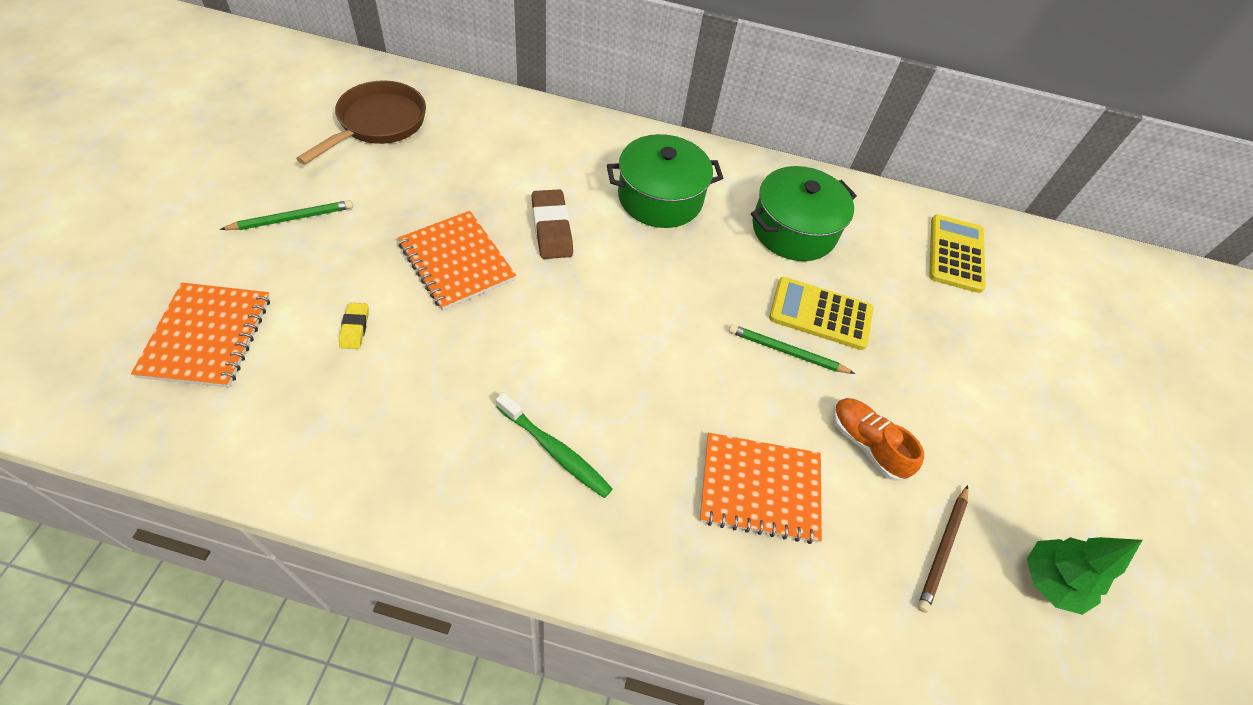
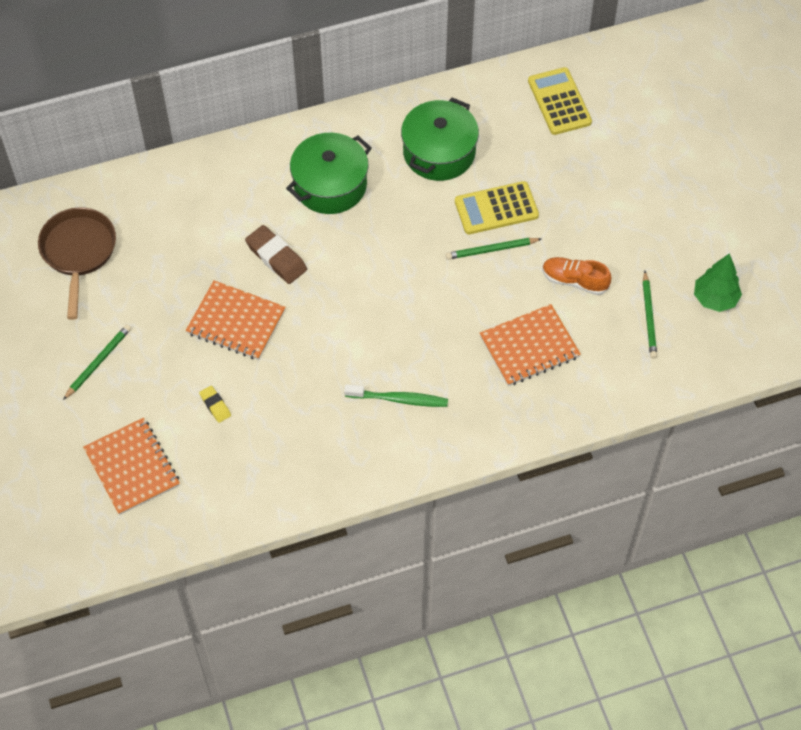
camera: 25 degrees left, 5 degrees up
(943, 549) = (649, 317): brown pencil -> green pencil

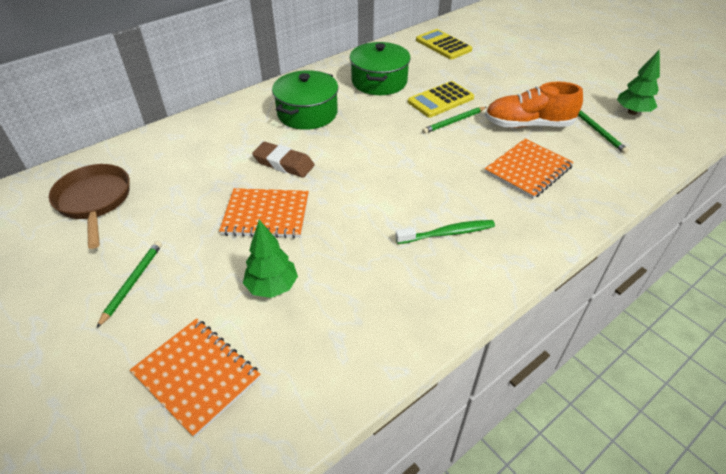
camera: 20 degrees left, 15 degrees down
(215, 405) = (272, 287): yellow eraser -> green tree
(574, 281) = (528, 125): orange shoe -> orange shoe, size x1.56

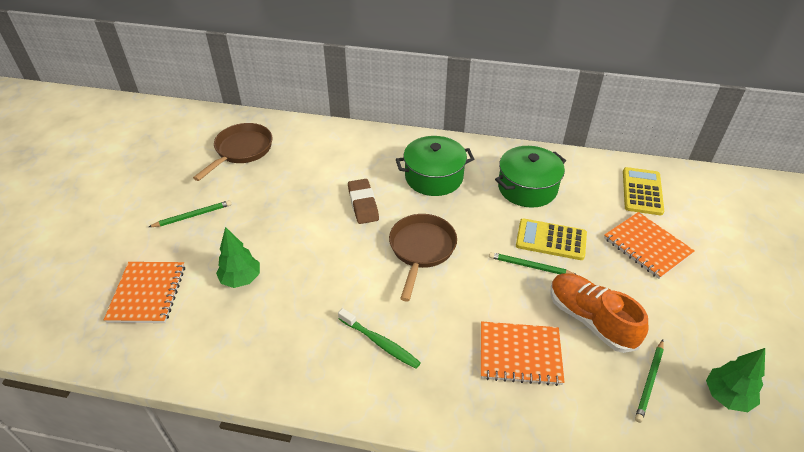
camera: 50 degrees right, 0 degrees up
(266, 215) = (303, 231): orange notebook -> orange notebook (647, 246)
(376, 160) = (421, 250): none -> brown pan

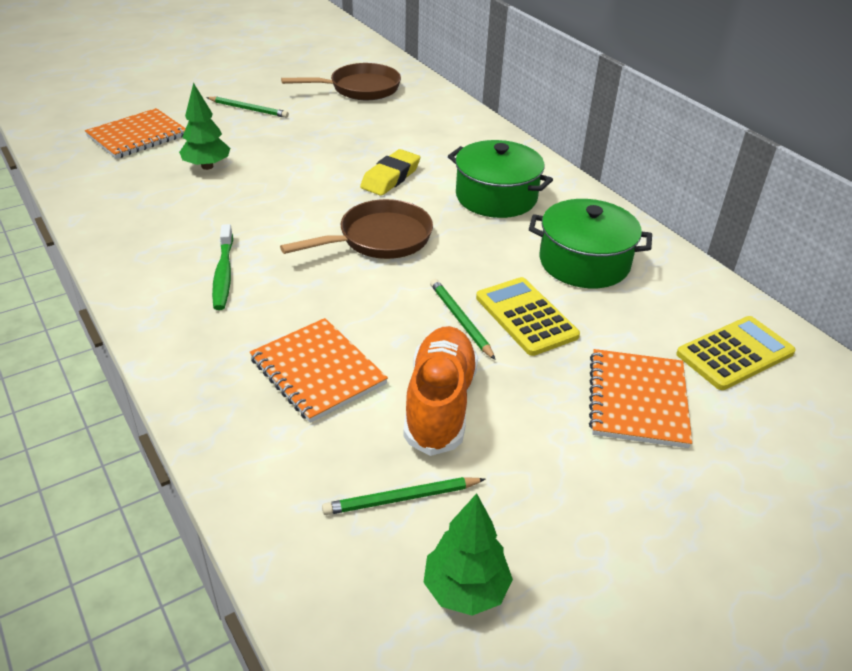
camera: 45 degrees right, 5 degrees down
(363, 204) = (390, 177): brown eraser -> yellow eraser

